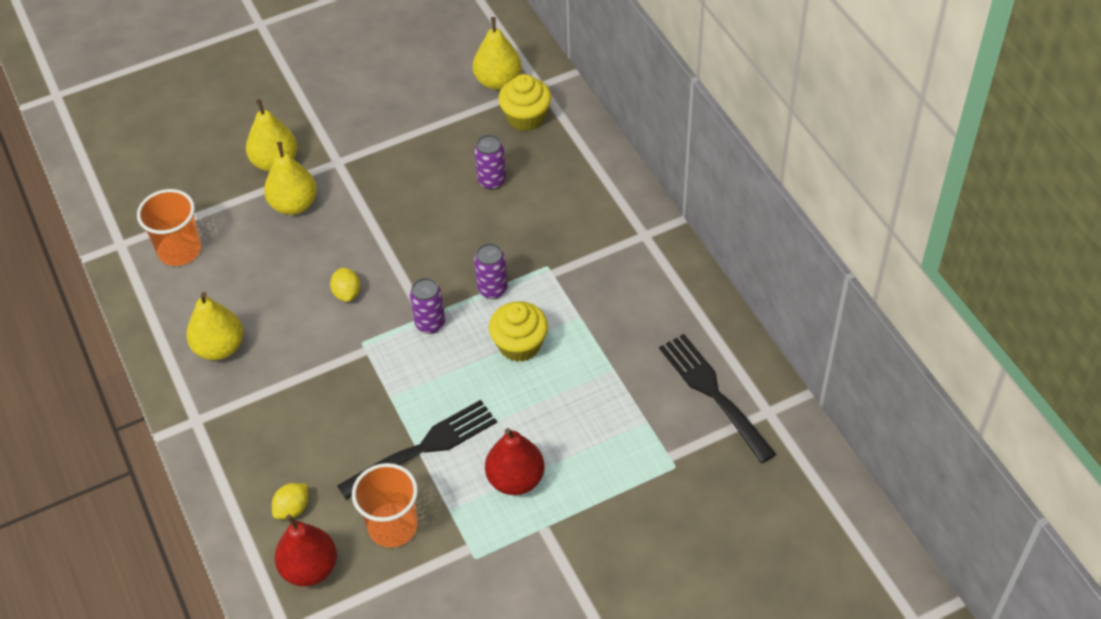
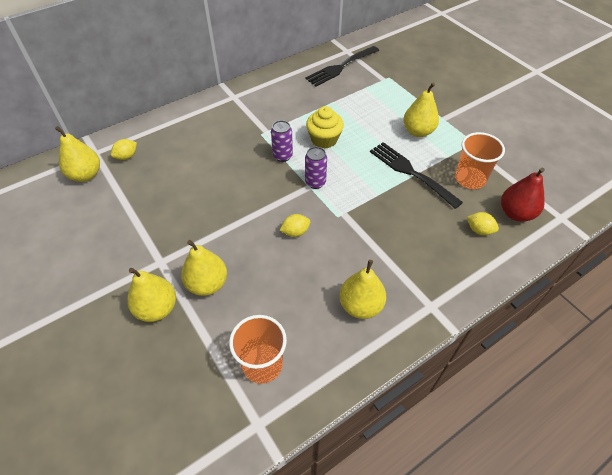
camera: 100 degrees left, 0 degrees up
(492, 181) = (187, 167): purple can -> none
(515, 479) = (418, 131): red pear -> yellow pear
(526, 117) = (126, 156): yellow cupcake -> yellow lemon

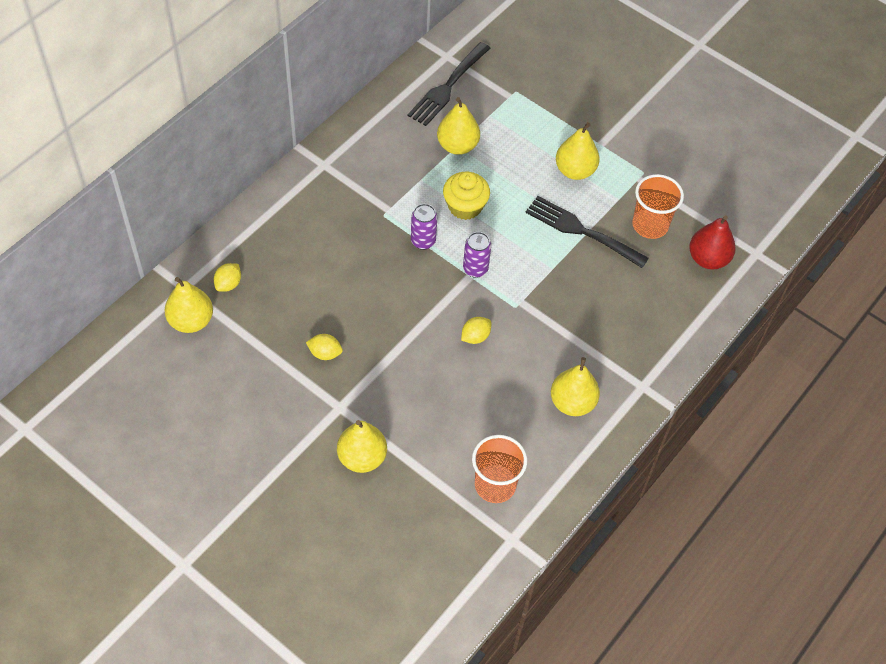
camera: 20 degrees left, 5 degrees up
(207, 284) = (403, 418): yellow pear -> yellow pear (457, 146)
(479, 230) = (673, 288): yellow lemon -> yellow lemon (325, 353)

